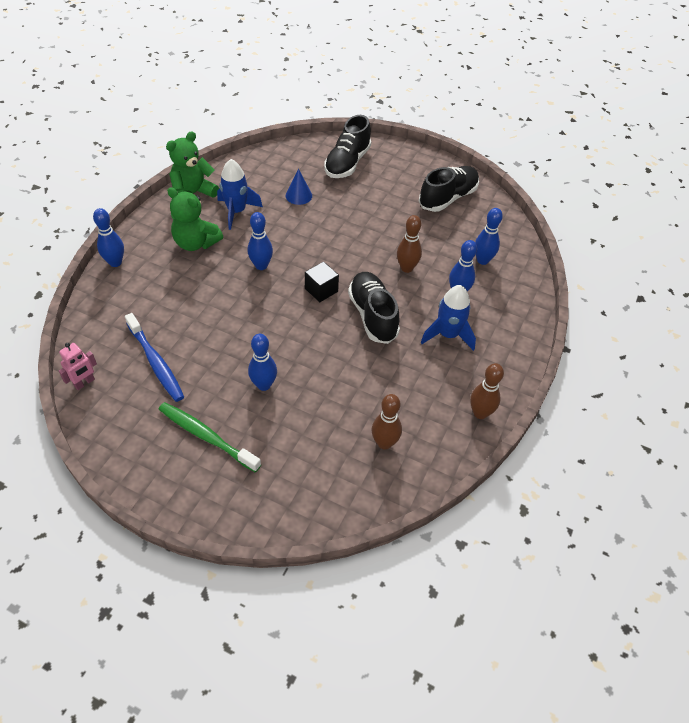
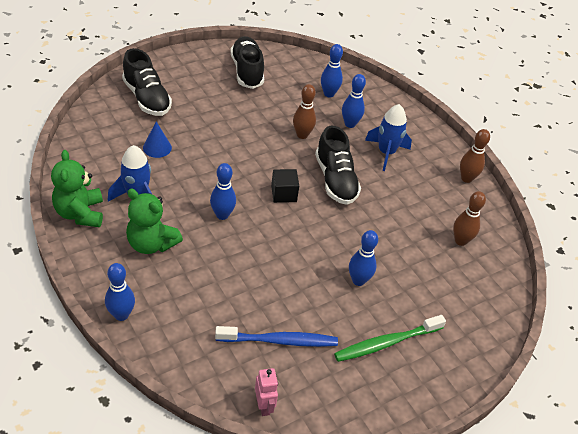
camera: 60 degrees left, 5 degrees down
(196, 243) = (151, 243): green teddy bear -> green teddy bear turned 60 degrees clockwise
(372, 315) = (335, 180): black shoe -> black shoe turned 120 degrees counterclockwise

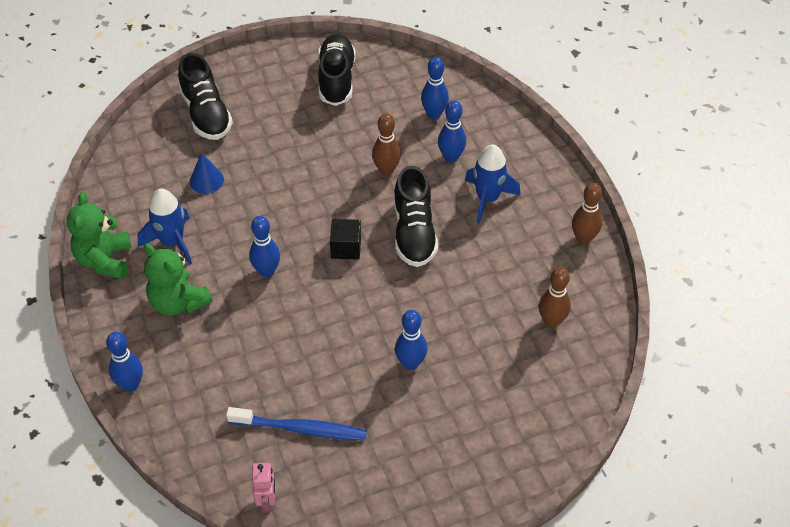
camera: 15 degrees right, 5 degrees up
(386, 343) = (425, 442): green toothbrush -> none

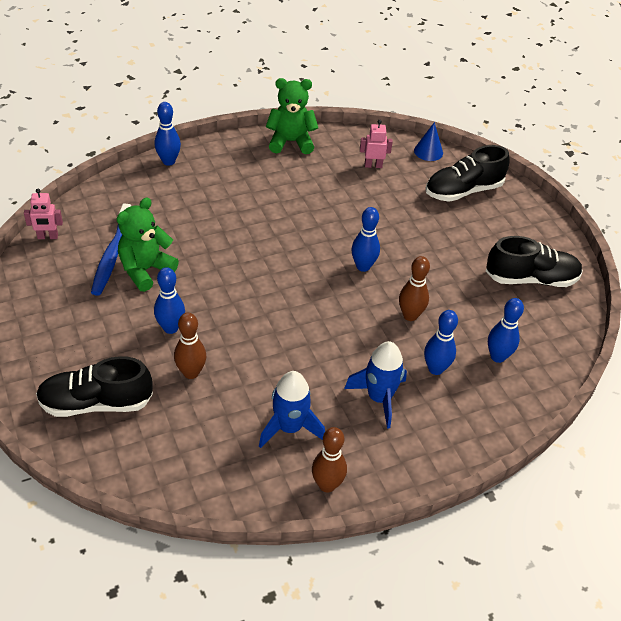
camera: 85 degrees right, 5 degrees down
(157, 185) = (373, 165): none -> pink robot
(172, 242) = (310, 176): blue rocket -> blue rocket (289, 428)
(178, 302) = (247, 182): green teddy bear -> green teddy bear (145, 270)
(206, 180) = (382, 194): blue cone -> blue cone (428, 151)
(266, 271) = (279, 233): blue bowling pin -> blue bowling pin (363, 266)
(346, 248) = (307, 284): black cube -> none
(414, 233) = (328, 335): black shoe -> black shoe (96, 403)
(551, 321) = (212, 444): brown bowling pin -> brown bowling pin (191, 373)

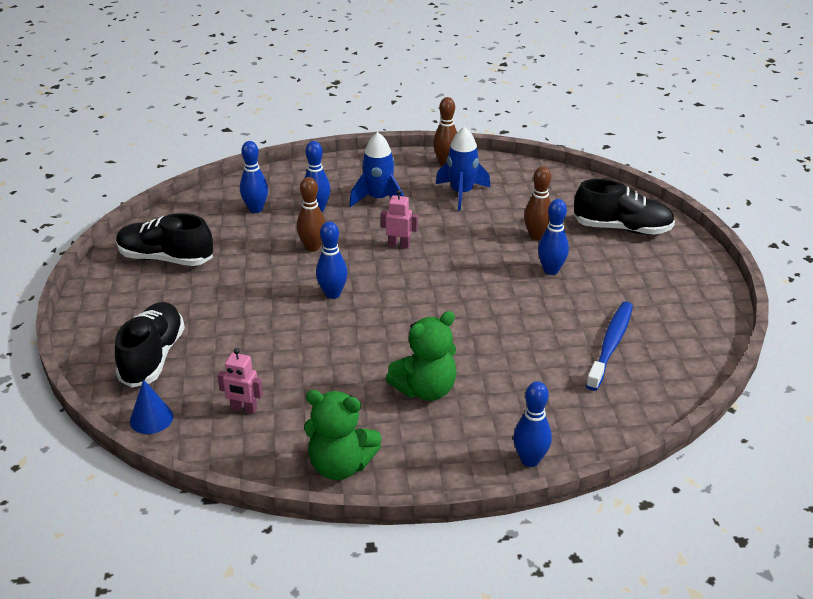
camera: 160 degrees left, 10 degrees down
(47, 237) = (689, 377): pink robot -> pink robot (399, 245)
(145, 270) = (572, 324): green teddy bear -> green teddy bear (425, 389)
(463, 191) = (153, 357): black shoe -> black shoe turned 75 degrees counterclockwise

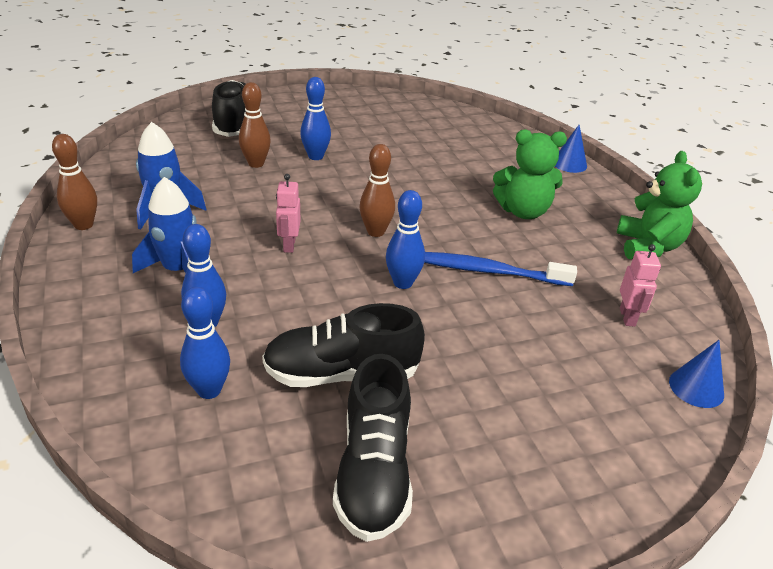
camera: 105 degrees left, 0 degrees up
(153, 357) = (599, 418): black shoe -> black shoe (341, 374)
(312, 247) = (307, 313): brown bowling pin -> brown bowling pin (375, 232)
(425, 389) = (523, 212): green teddy bear -> green teddy bear turned 135 degrees clockwise
(530, 460) = (569, 164): blue bowling pin -> blue cone
(610, 345) = (415, 133): blue toothbrush -> blue toothbrush (489, 271)

